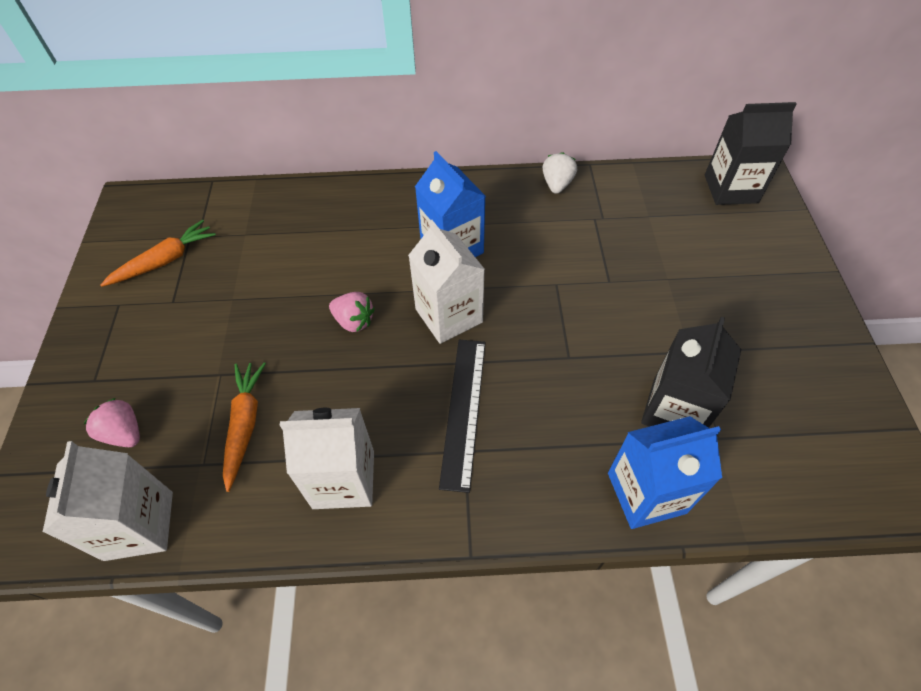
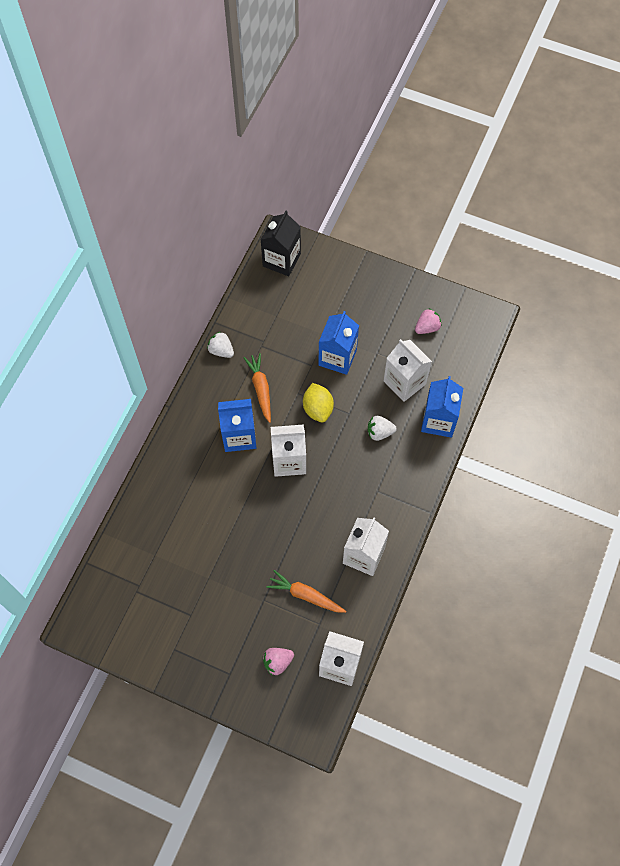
camera: 65 degrees left, 10 degrees up
(165, 260) = (150, 612): orange carrot -> orange carrot (260, 389)
(354, 321) = (265, 513): pink strawberry -> pink strawberry (427, 327)
(464, 411) = (354, 480): black ruler -> none
(549, 316) = (318, 409): none -> yellow lemon
(565, 411) = (379, 432): none -> white strawberry
(645, 306) = (337, 357): none -> blue carton
(674, 410) = (404, 382): black carton -> white carton

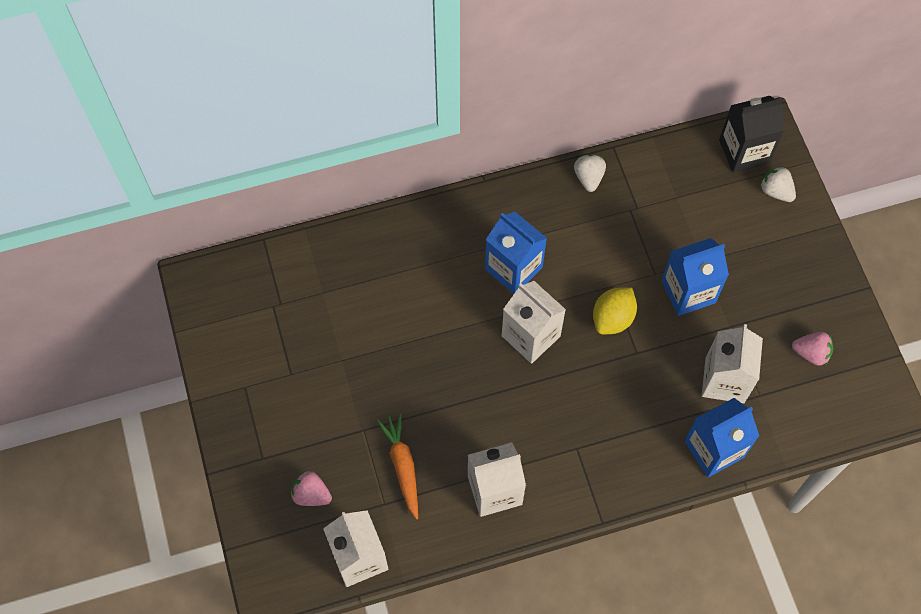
camera: 50 degrees right, 0 degrees up
(260, 389) = (582, 247): orange carrot -> none
(379, 432) = (644, 399): white strawberry -> white strawberry (776, 191)

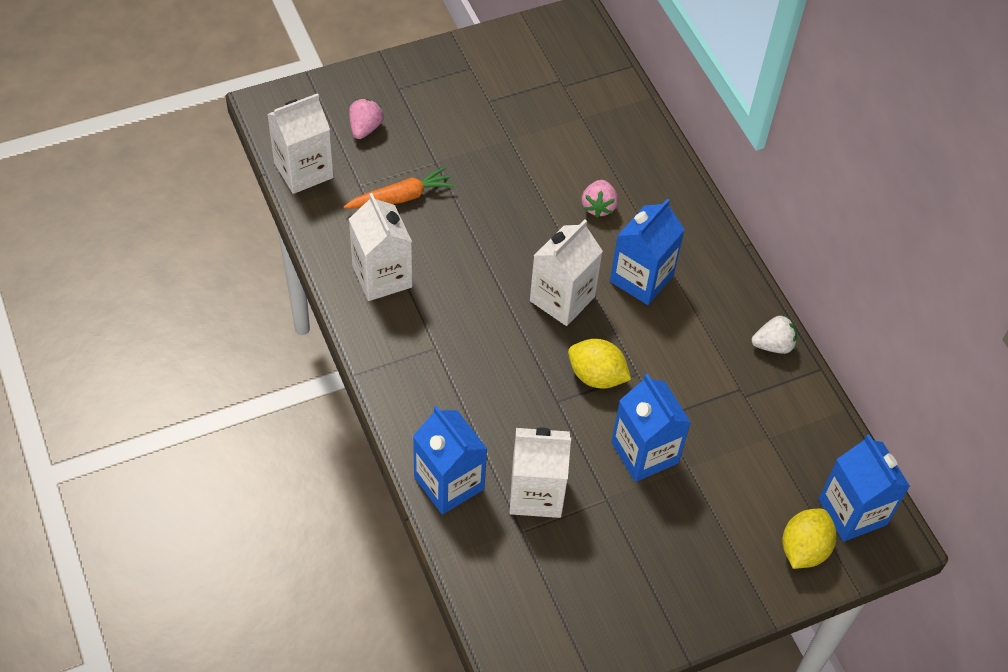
camera: 80 degrees right, 10 degrees down
(744, 151) = (852, 512): black carton -> blue carton
(776, 191) = (803, 549): white strawberry -> yellow lemon
(811, 353) = (585, 589): pink strawberry -> pink strawberry (598, 206)

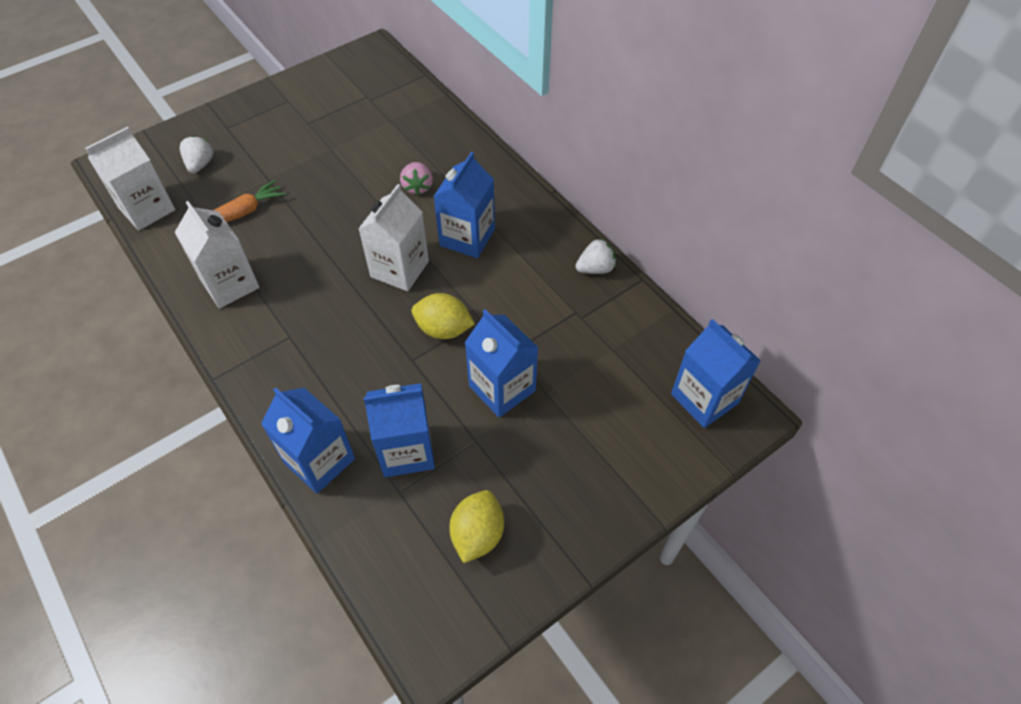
camera: 10 degrees left, 0 degrees up
(365, 128) = (200, 164): pink strawberry -> white strawberry
(536, 493) = (406, 450): white carton -> blue carton
(803, 549) = (670, 444): yellow lemon -> yellow lemon (477, 534)

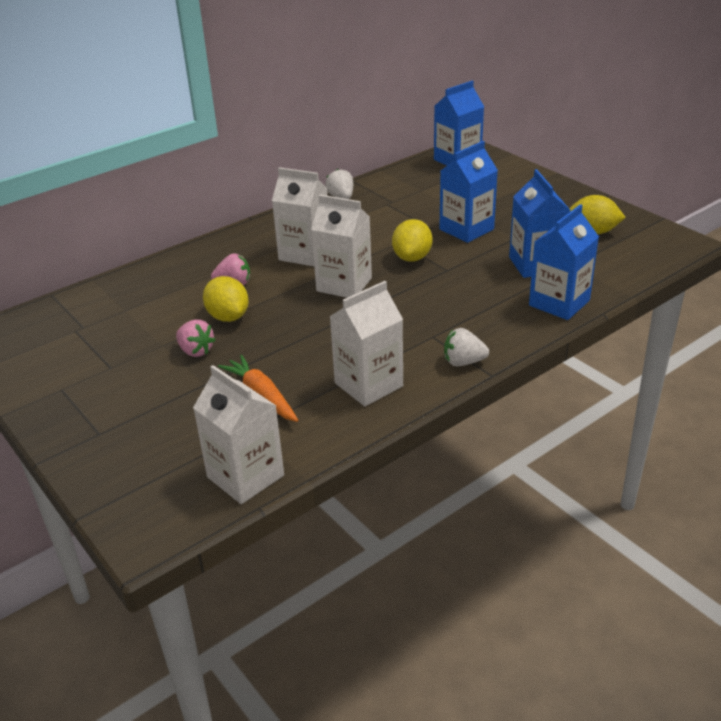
camera: 90 degrees left, 20 degrees down
(200, 164) = (167, 444): white strawberry -> white strawberry (463, 362)
(315, 169) = (196, 351): none -> pink strawberry
(362, 186) = (228, 317): none -> yellow lemon
(467, 237) = (305, 254): blue carton -> white carton

